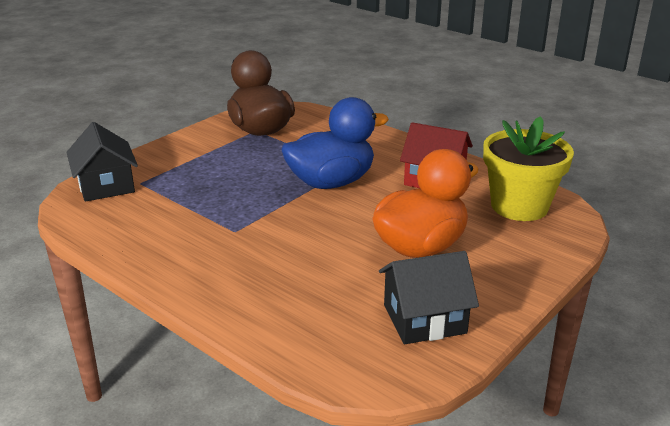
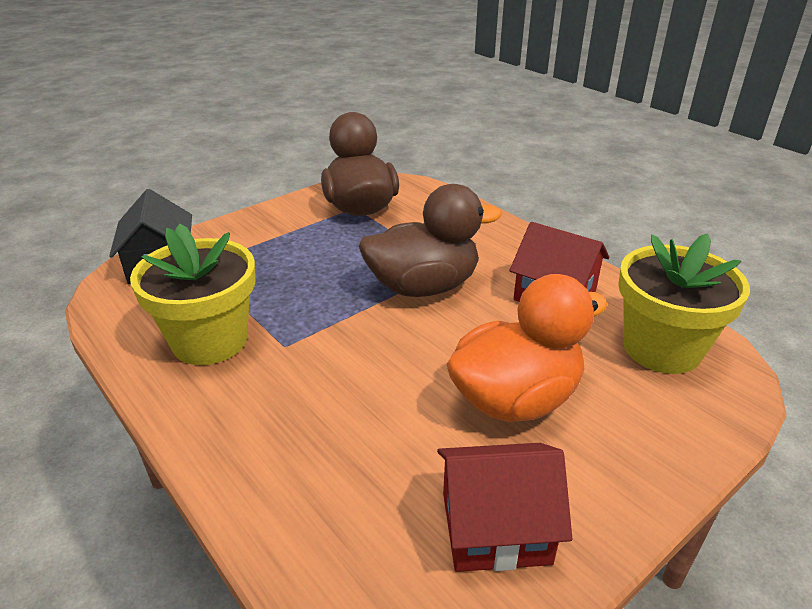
camera: 10 degrees right, 5 degrees up
(173, 233) = (210, 340): none -> yellow flower pot
(331, 182) = (423, 287): blue duck -> brown duck
(424, 319) = (495, 527): black house -> red house

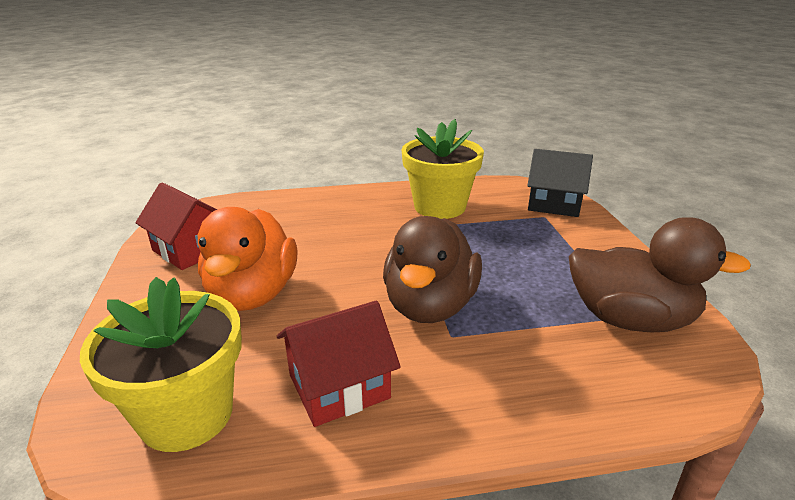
camera: 120 degrees right, 5 degrees down
(495, 527) = (191, 249): red house -> red house turned 75 degrees counterclockwise

